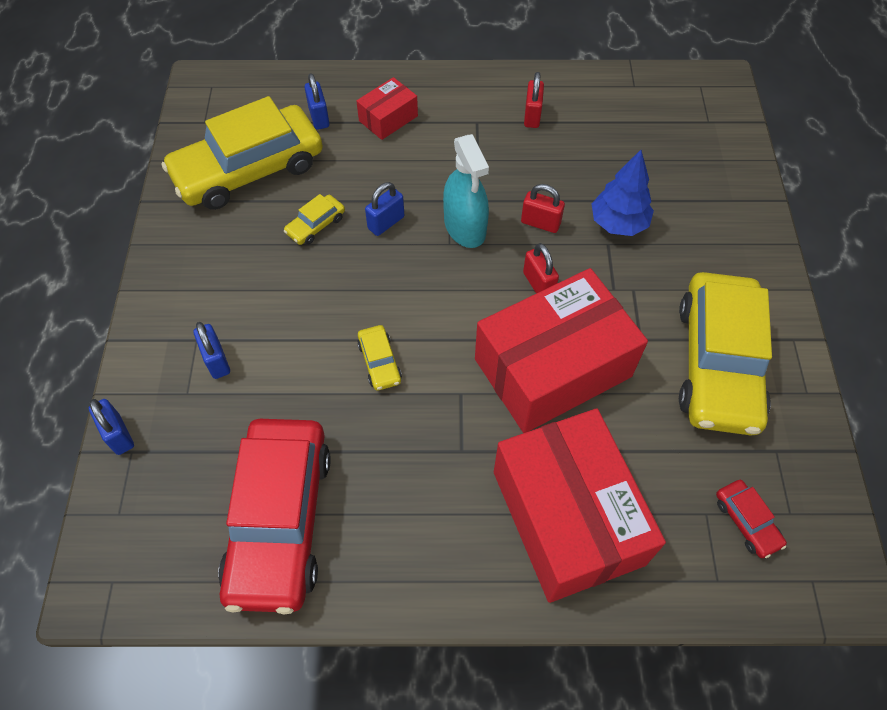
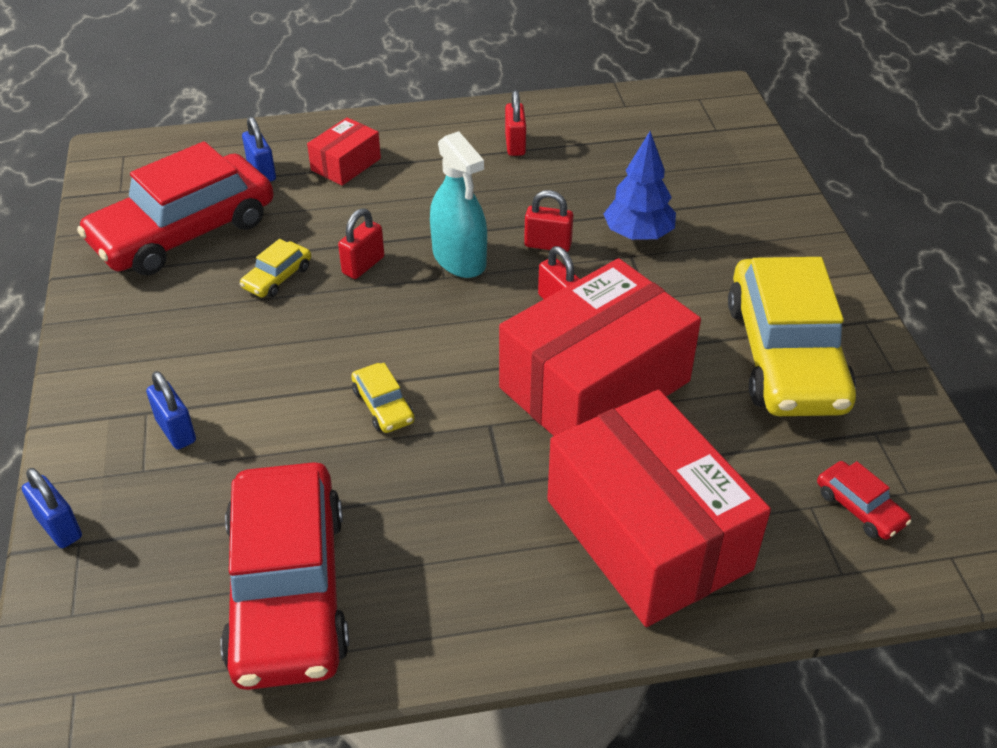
camera: 10 degrees left, 15 degrees down
(249, 169) = (184, 232): yellow car -> red car
(386, 223) = (363, 265): blue padlock -> red padlock

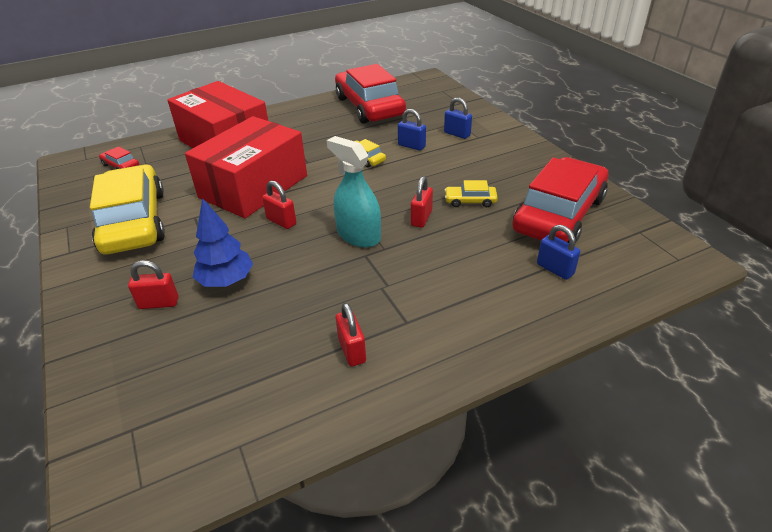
camera: 165 degrees right, 5 degrees down
(59, 527) = (472, 104): blue padlock -> blue padlock (411, 146)
(277, 277) = (470, 201): yellow car -> yellow car turned 105 degrees counterclockwise
(346, 164) = (494, 292): red box -> none
(548, 245) = (297, 258): red padlock -> red padlock (159, 303)

